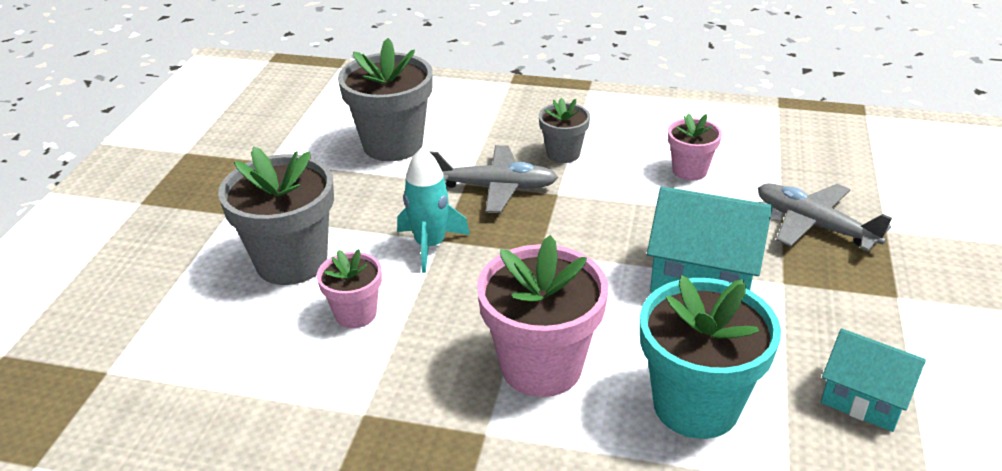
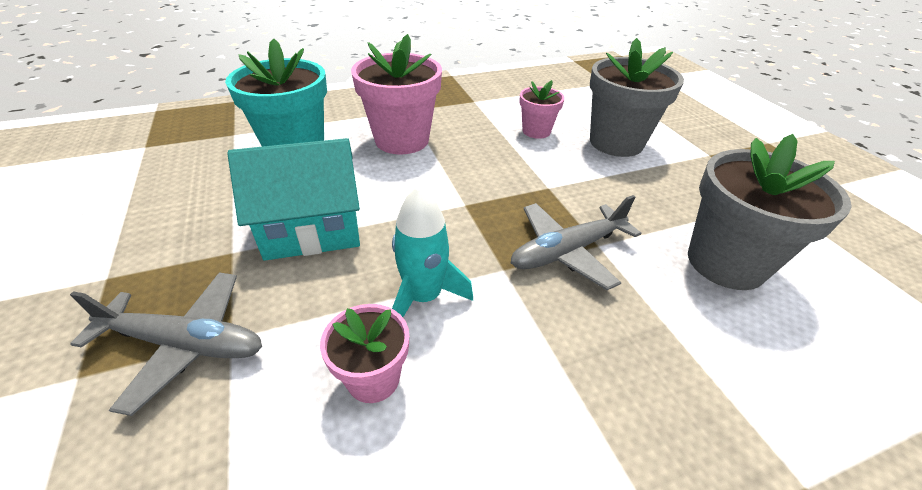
camera: 145 degrees right, 5 degrees up
(430, 245) = (550, 181): turquoise rocket -> turquoise rocket (424, 296)
(563, 154) = (552, 334): grey flower pot -> none
(864, 399) = (173, 183): turquoise house -> none

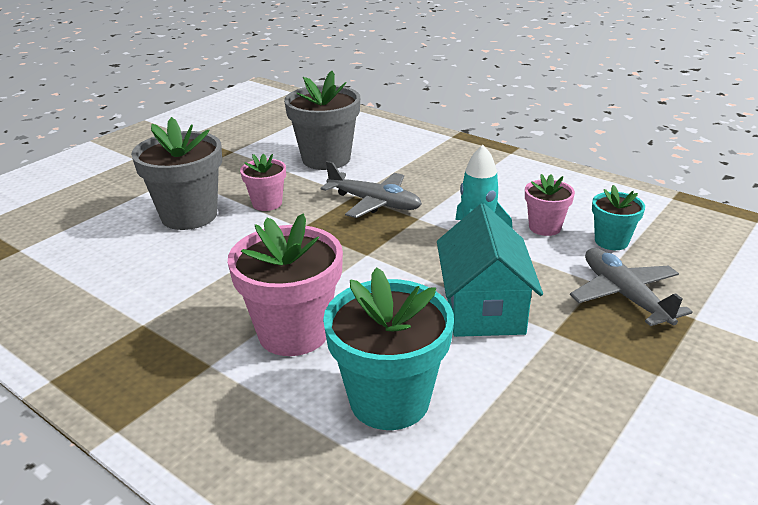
camera: 120 degrees left, 10 degrees down
(262, 435) = (611, 241): none -> turquoise flower pot
(312, 229) = (483, 308): turquoise house -> turquoise house turned 45 degrees clockwise
(536, 131) = (198, 259): pink flower pot -> pink flower pot (267, 203)

